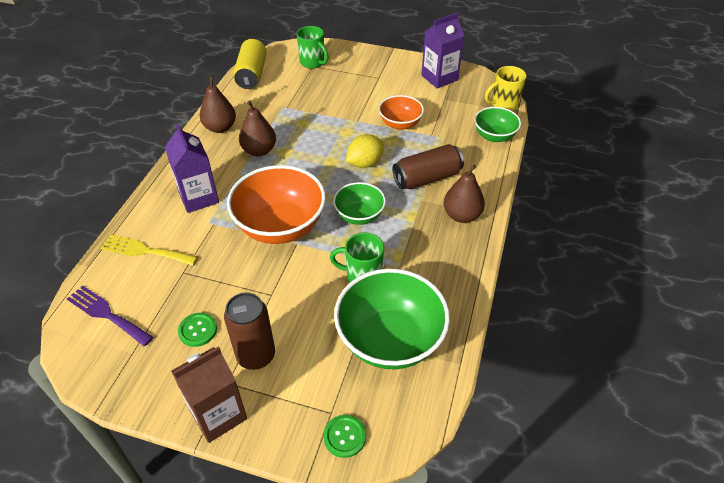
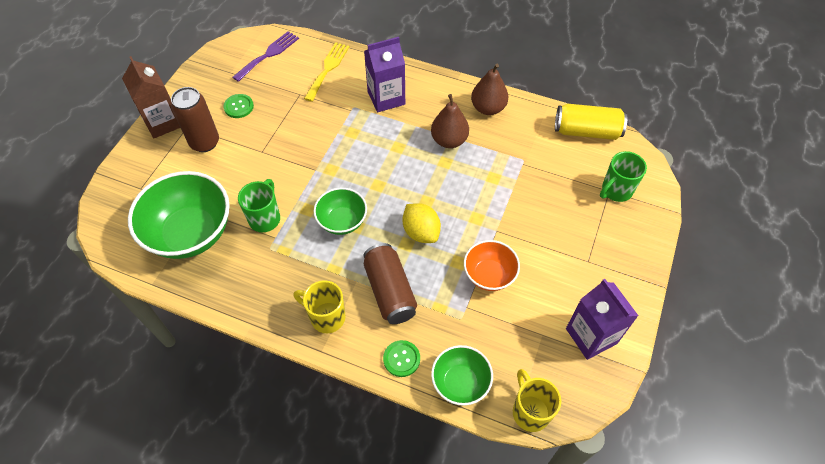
camera: 95 degrees right, 10 degrees up
(280, 226) = (339, 158): orange bowl -> none
(344, 436) = (118, 196): green button -> green button (401, 359)
(461, 215) = (326, 317): brown pear -> yellow mug

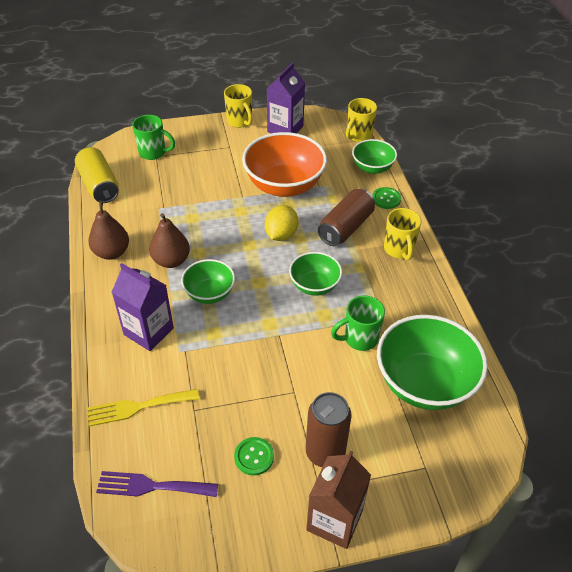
camera: 125 degrees left, 10 degrees down
(393, 148) = (209, 293): none -> green bowl
(489, 275) = (284, 185): orange bowl -> orange bowl, size x1.80
(632, 296) = (240, 121): none -> yellow mug

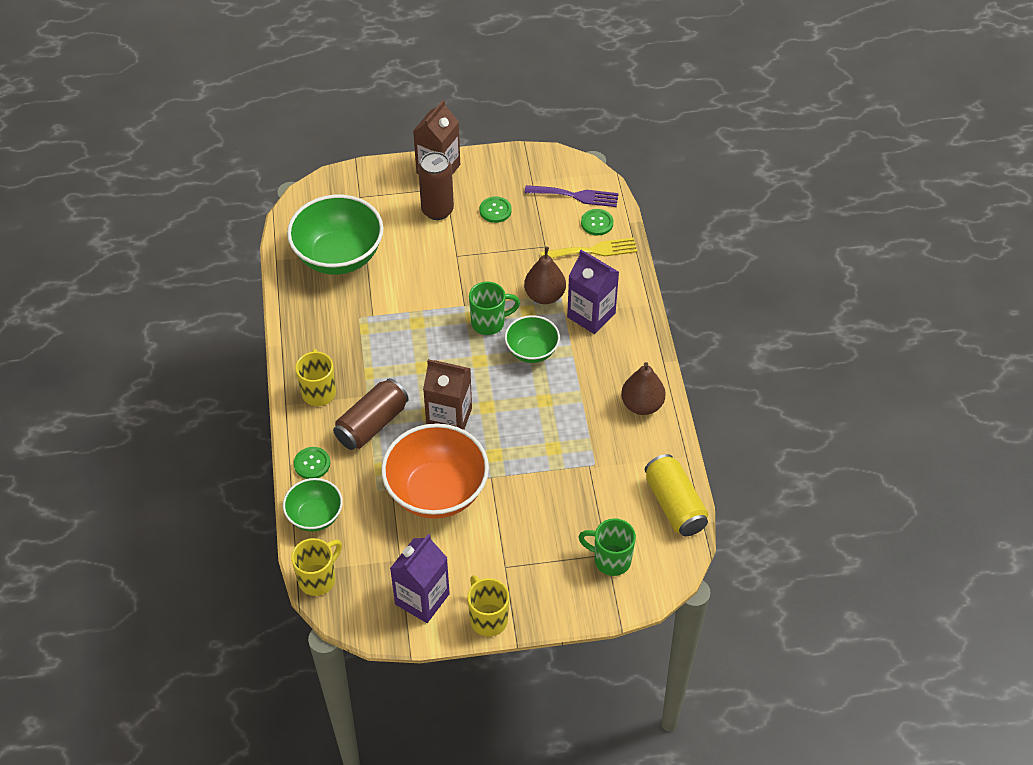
camera: 175 degrees left, 5 degrees up
(129, 446) = (597, 223): none -> green button
(171, 261) = (574, 391): brown pear -> brown pear (544, 296)
(281, 235) = (449, 418): yellow lemon -> brown carton
(314, 285) = (421, 354): green bowl -> none
(359, 338) = (387, 298): green mug -> green mug (489, 323)

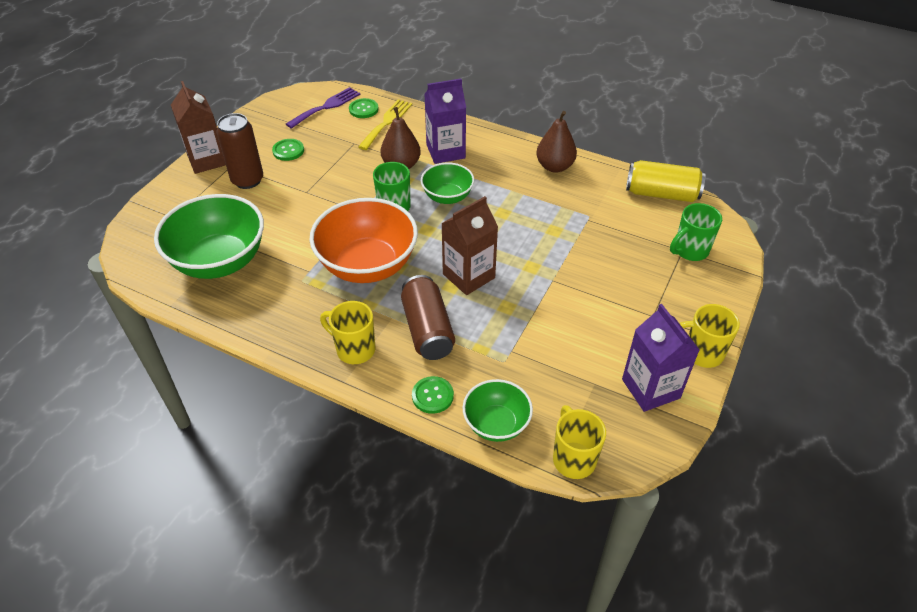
camera: 55 degrees left, 5 degrees down
(436, 492) = (540, 321): orange bowl -> orange bowl (367, 265)

